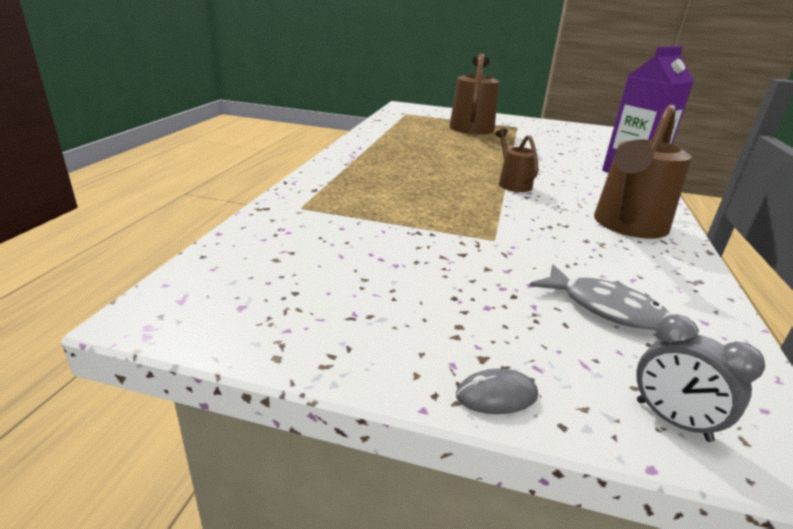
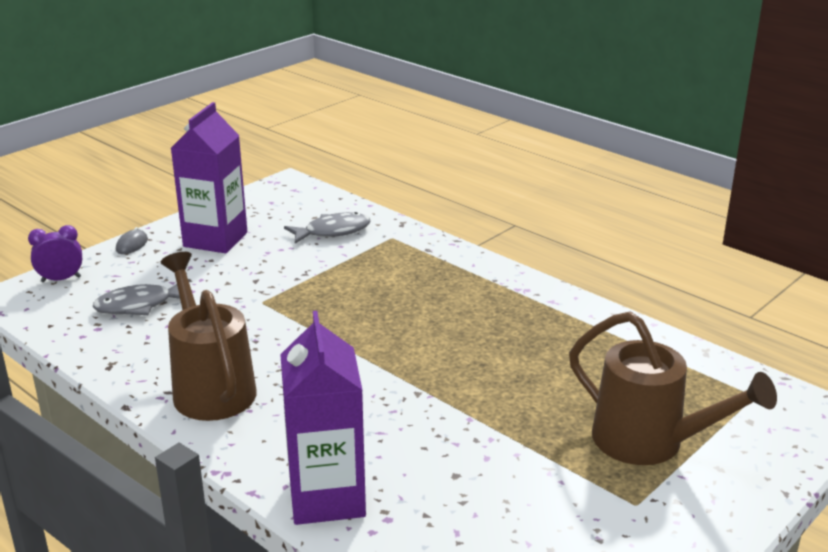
camera: 120 degrees right, 0 degrees up
(310, 238) = (333, 231): none -> grey fish
(401, 313) = (215, 239): none -> purple carton
(512, 183) = (367, 365): brown watering can -> none
(672, 420) = (61, 279): grey clock -> purple clock

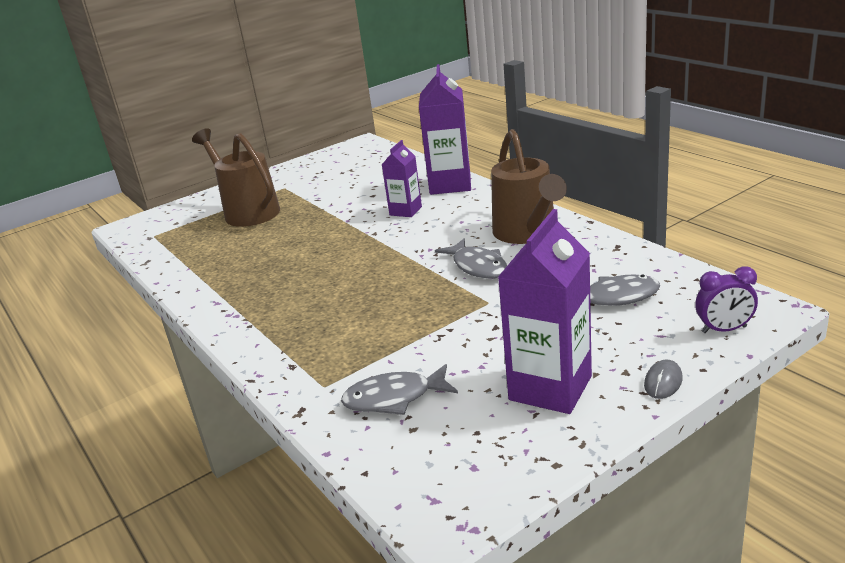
camera: 165 degrees left, 0 degrees up
(273, 340) = (478, 266): none -> grey fish
(386, 434) = (405, 211): none -> purple carton

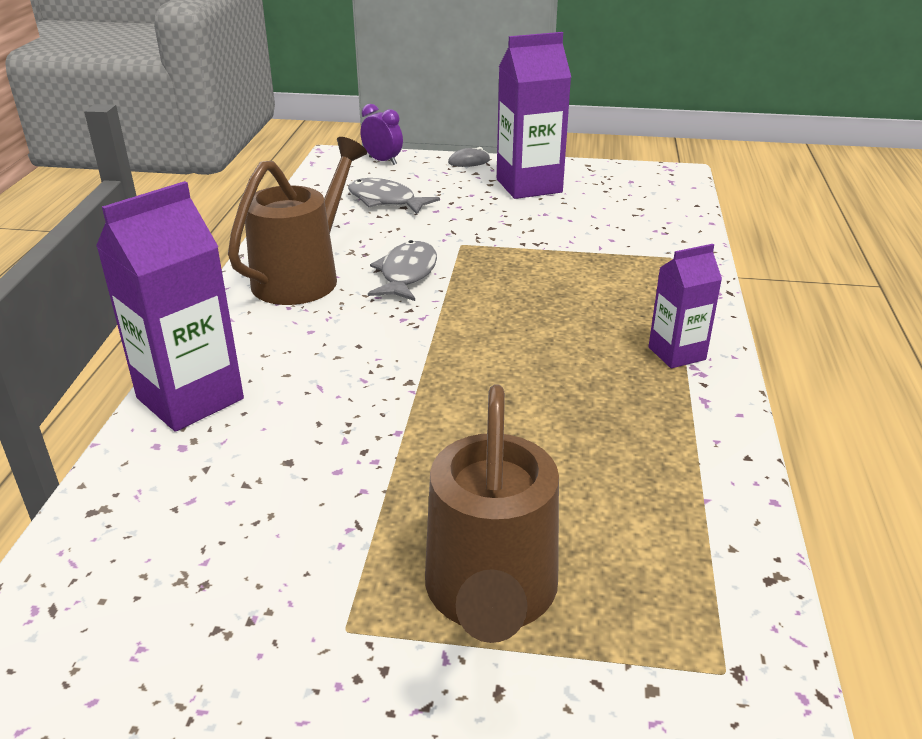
camera: 140 degrees left, 5 degrees up
(394, 398) = (630, 226): grey fish -> none
(405, 211) = (319, 391): purple carton -> purple carton (676, 353)

